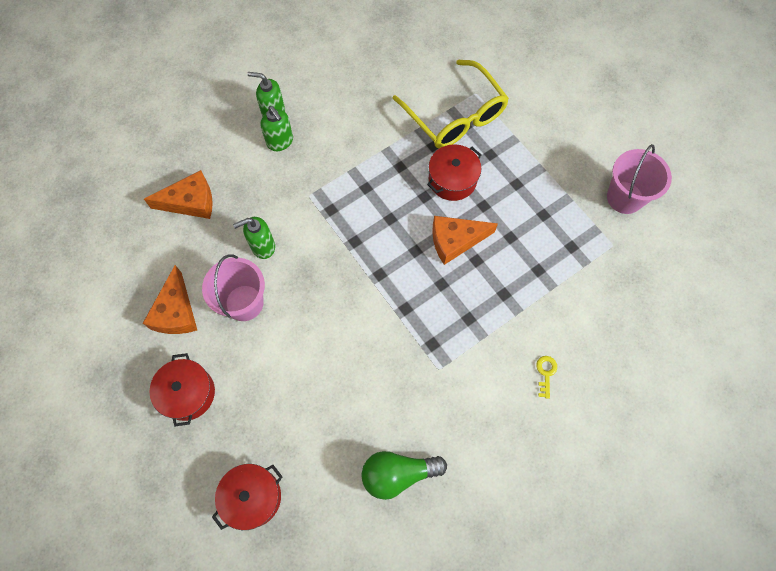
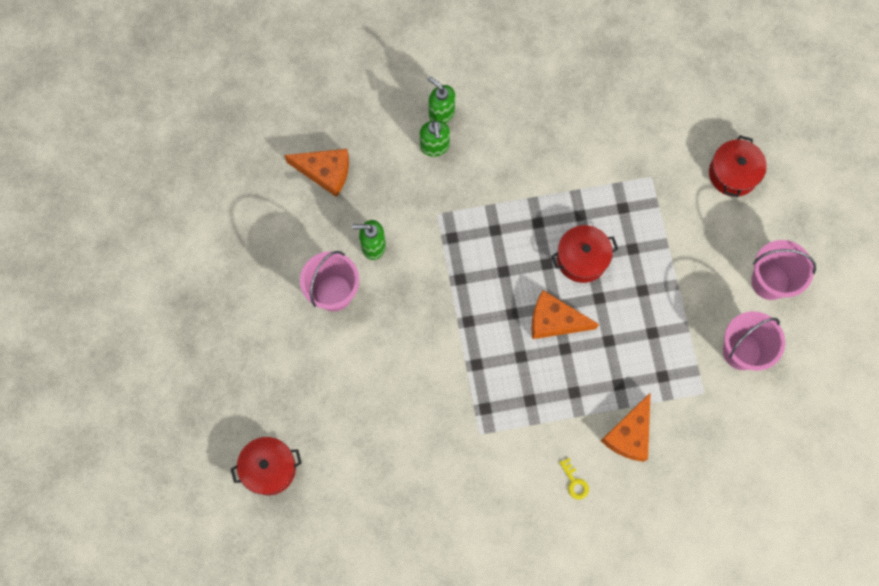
camera: 25 degrees right, 5 degrees up
(176, 312) = (270, 274): orange cheese -> orange cheese (629, 434)
(188, 393) = (251, 353): red pot -> red pot (733, 173)
(398, 474) = (400, 507): green light bulb -> none
(455, 115) = (618, 192): yellow glasses -> none
(545, 373) = (574, 482): yellow key -> yellow key turned 120 degrees clockwise
(615, 133) = (770, 281): none -> pink bucket

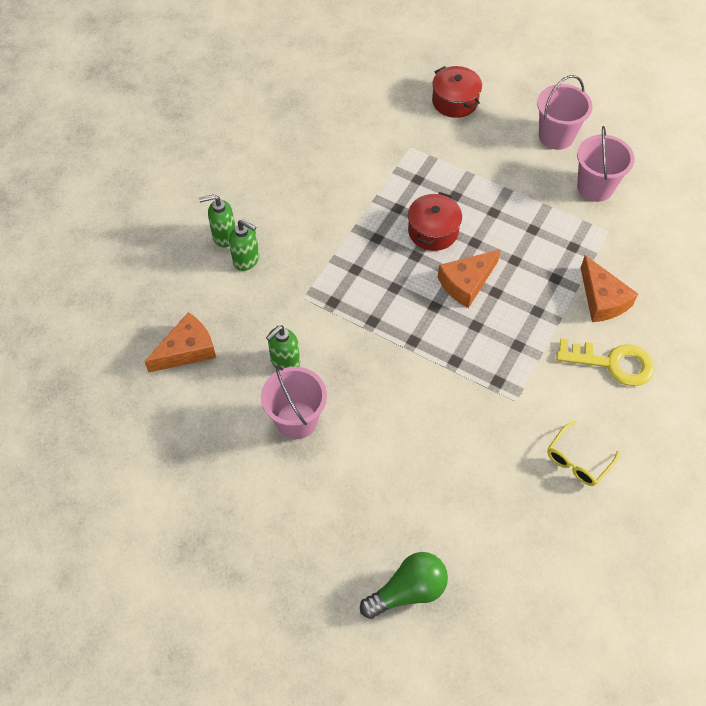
camera: 50 degrees left, 15 degrees down
(269, 468) = (408, 591): red pot -> green light bulb
(466, 514) = (578, 460): none -> yellow glasses
(574, 482) = (612, 363): yellow key -> yellow key, size x2.22

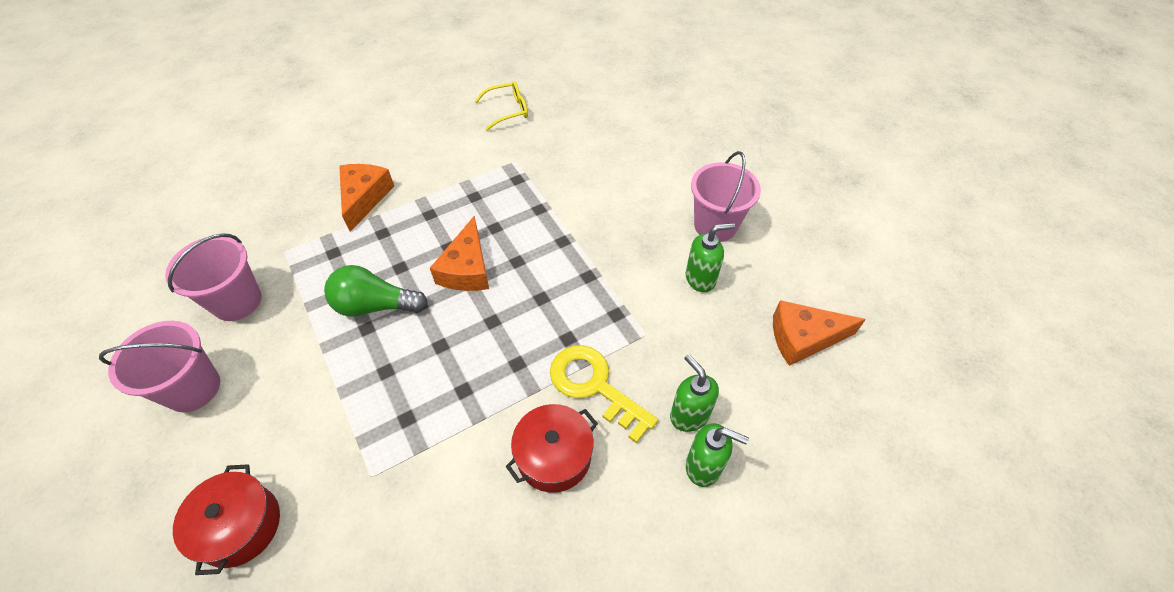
camera: 150 degrees left, 5 degrees down
(408, 591) = (689, 96): green light bulb -> green light bulb (375, 306)
(433, 231) = (449, 340): red pot -> red pot (554, 456)
(466, 283) = (467, 269): orange cheese -> orange cheese turned 105 degrees clockwise
(612, 363) = (413, 152): yellow key -> yellow key (594, 386)

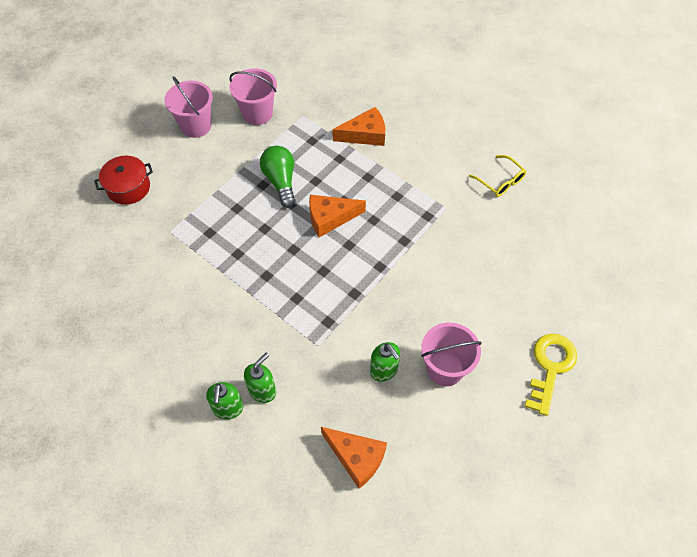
camera: 70 degrees right, 5 degrees up
(554, 456) = (209, 319): red pot -> none
(594, 386) = (265, 326): yellow key -> yellow key (550, 367)
(803, 338) = (356, 457): orange cheese -> orange cheese turned 150 degrees clockwise

